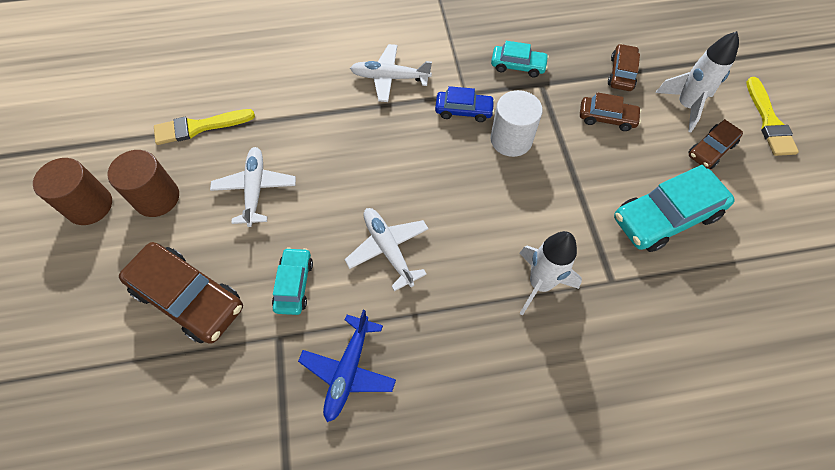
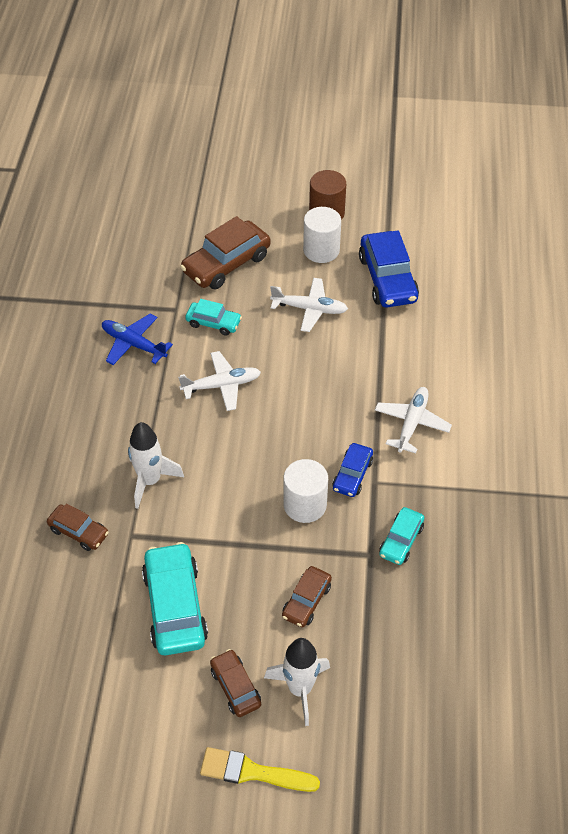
camera: 105 degrees right, 10 degrees down
(157, 198) = (321, 250): brown cylinder -> white cylinder
(199, 127) = (387, 279): yellow brush -> blue car
(621, 73) = (365, 642): brown car -> brown car (79, 532)

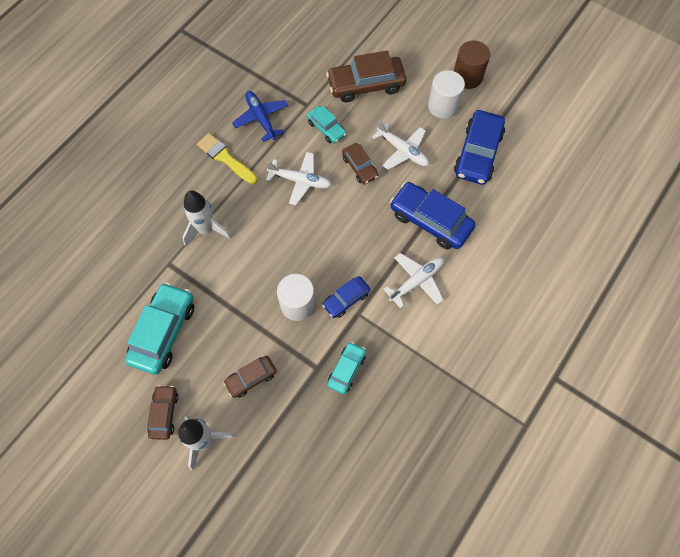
camera: 30 degrees right, 15 degrees up
(79, 532) = (137, 242): brown car -> brown car (359, 167)
(253, 772) = (136, 481): yellow brush -> yellow brush (225, 158)
(385, 361) = (430, 220): none -> blue car
(401, 540) = (346, 369): turquoise car -> turquoise car turned 150 degrees clockwise

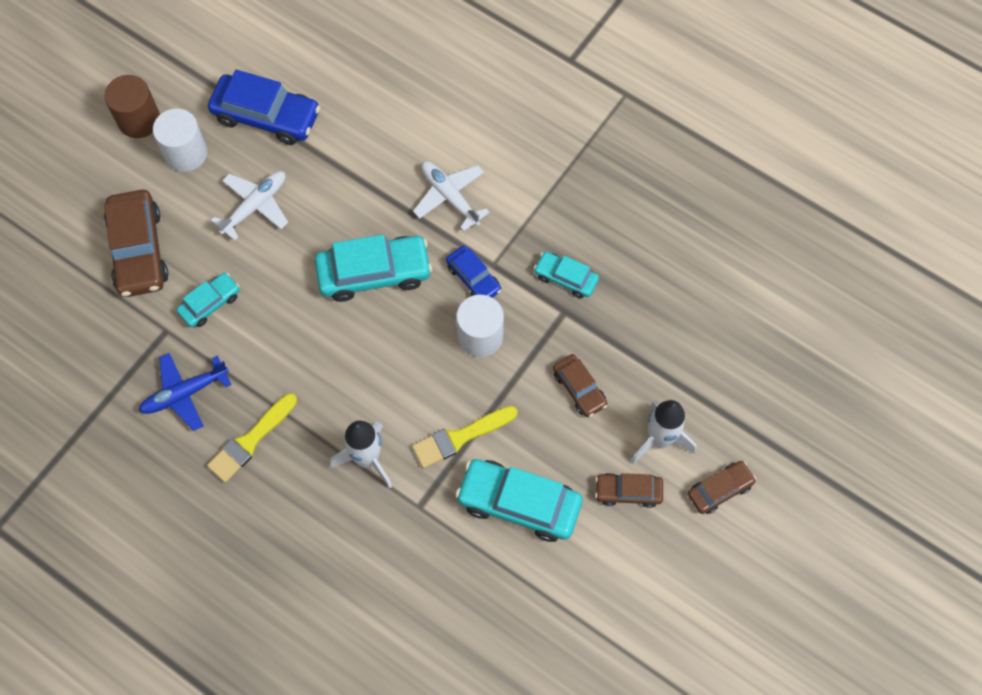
camera: 90 degrees left, 0 degrees up
(218, 291) = (460, 437): none -> yellow brush
(300, 181) = (295, 336): white plane -> none
(350, 229) = (374, 273): none -> turquoise car
(359, 167) = (278, 260): brown car -> brown car (720, 489)
(430, 220) = (364, 177): blue car -> none

